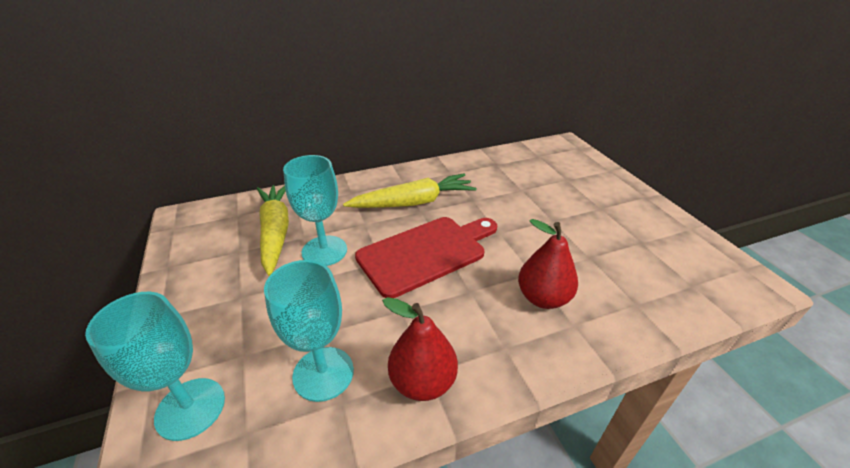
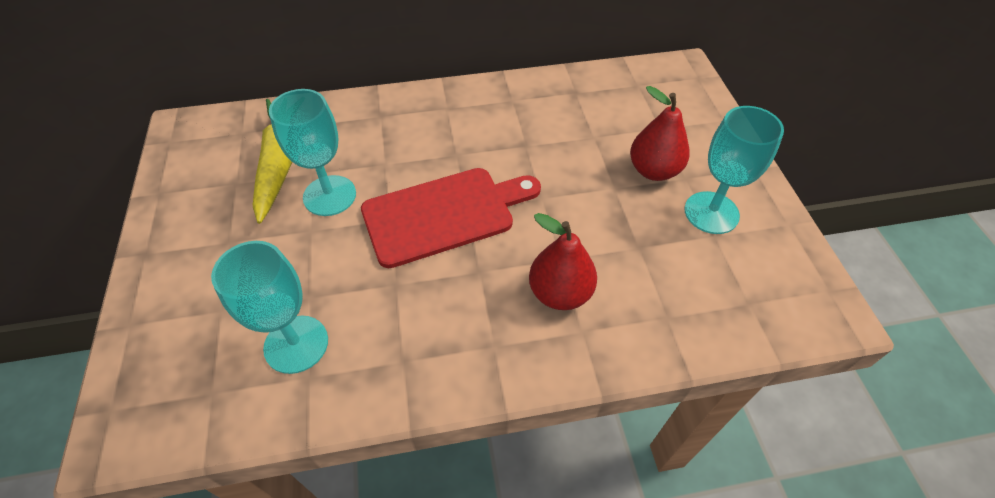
camera: 10 degrees right, 15 degrees up
(190, 408) = (163, 359): turquoise goblet -> turquoise goblet (711, 212)
(413, 202) = (451, 140): yellow carrot -> none
(422, 381) = (394, 370): red pear -> red pear (653, 170)

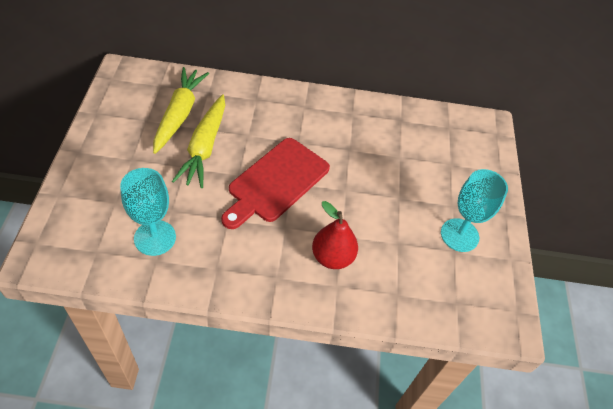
camera: 10 degrees right, 0 degrees up
(329, 195) = (204, 147): turquoise goblet -> yellow carrot
(444, 214) = (276, 182): red cutting board -> red cutting board turned 135 degrees clockwise
(653, 170) = (432, 194): red pear -> none

